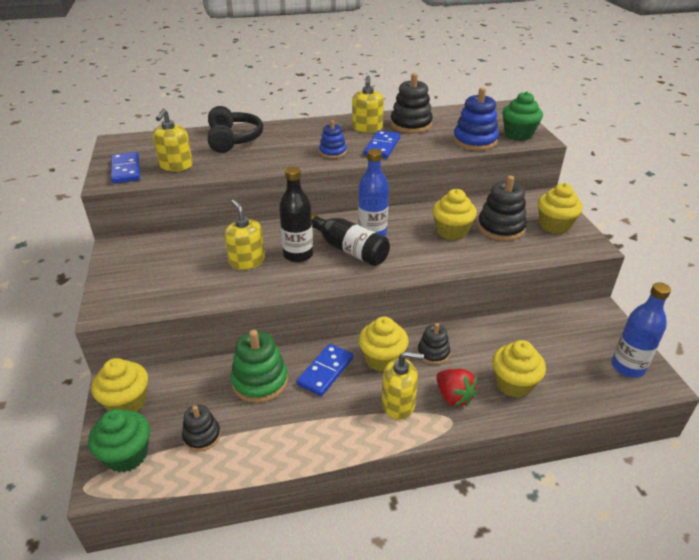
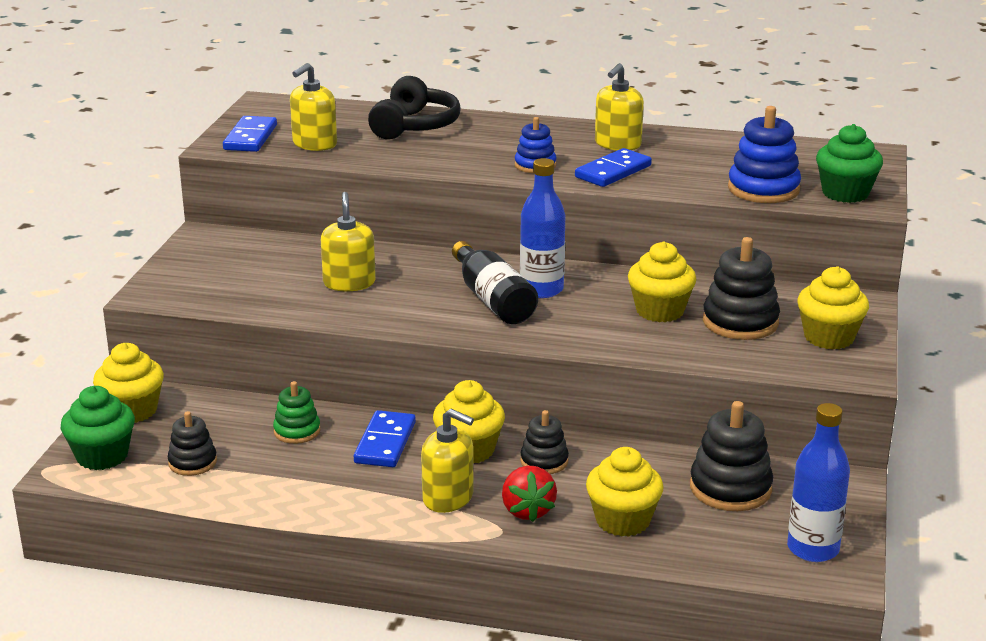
camera: 25 degrees right, 10 degrees down
(260, 381) = (297, 431): green stacking toy -> green stacking toy, size x0.60
(298, 255) = (420, 290): black bottle -> none
(325, 371) = (385, 443): blue domino -> blue domino turned 45 degrees counterclockwise
(411, 124) = (690, 151): black stacking toy -> black stacking toy (730, 488)

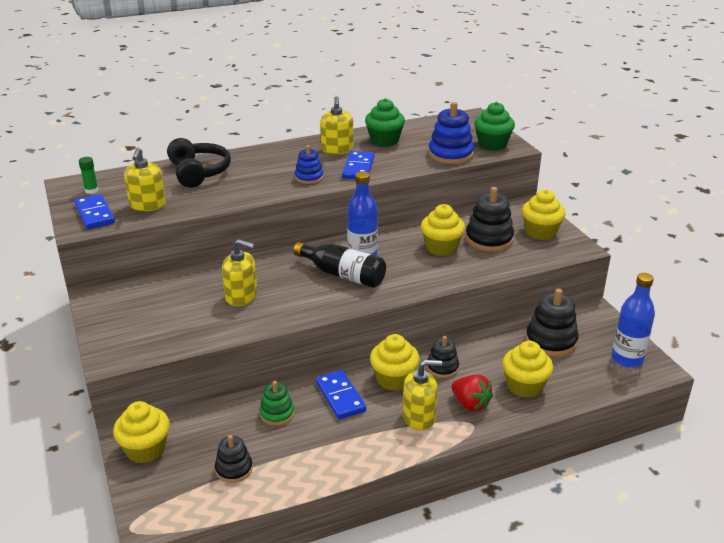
camera: 35 degrees left, 5 degrees up
(102, 456) = (163, 495): green cupcake -> green cupcake (384, 140)
(278, 114) = (91, 190): none -> green glue stick
(349, 283) = (241, 296): yellow soap dispenser -> yellow soap dispenser turned 150 degrees clockwise

